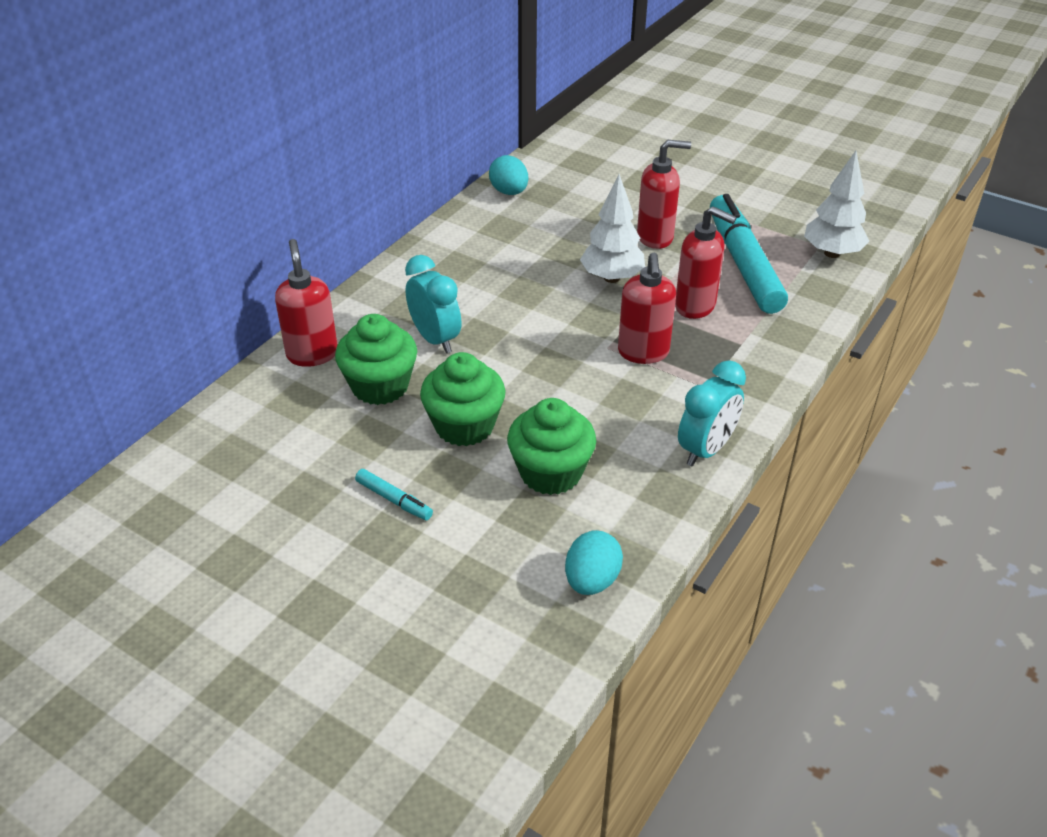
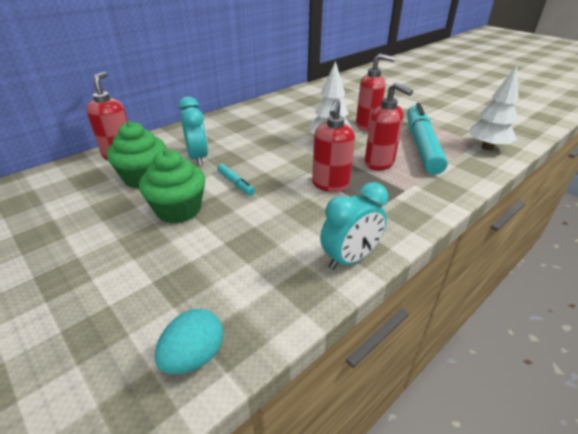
camera: 15 degrees right, 5 degrees down
(394, 500) = (91, 251): turquoise marker -> turquoise marker (235, 183)
(509, 192) = (290, 97): turquoise egg -> none
(550, 473) = (217, 253): green cupcake -> none

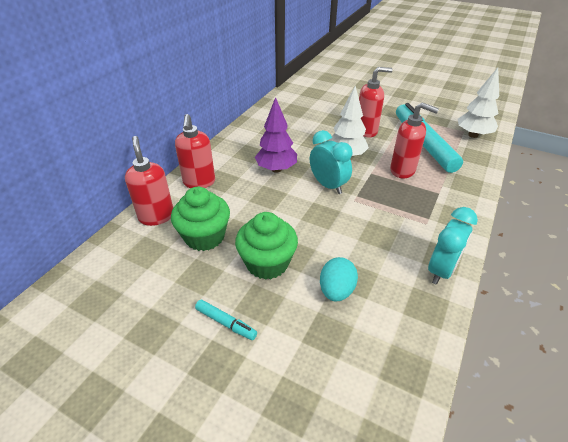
camera: 20 degrees left, 5 degrees up
(194, 356) = (388, 394): turquoise egg -> turquoise egg (336, 290)
(198, 158) = (240, 201): turquoise clock -> turquoise clock (328, 185)
(235, 183) = (297, 221): turquoise marker -> turquoise marker (226, 323)
(252, 140) = (276, 169): none -> purple tree
(330, 185) = (378, 202): red soap dispenser -> red soap dispenser (199, 182)

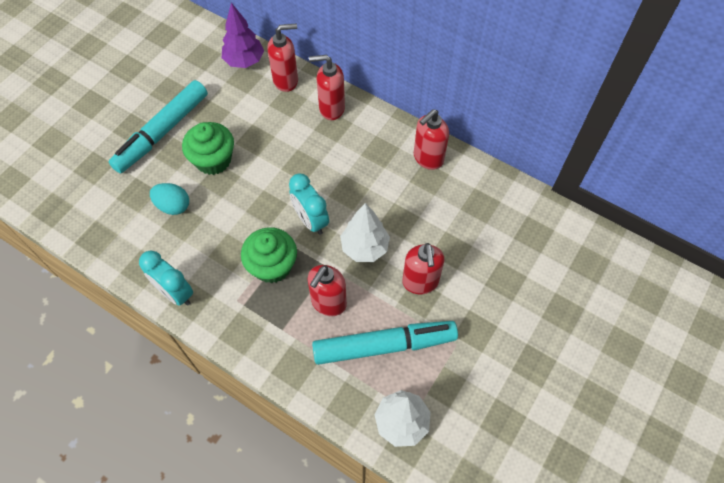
camera: 95 degrees right, 20 degrees up
(204, 236) = (253, 116): green cupcake -> green cupcake (272, 266)
(226, 323) = (162, 132): turquoise marker -> turquoise marker, size x2.39
(255, 130) = (428, 158): none -> red soap dispenser
(276, 169) = (346, 175): purple tree -> purple tree (244, 61)
(328, 185) = (310, 220): turquoise clock -> turquoise clock turned 90 degrees clockwise

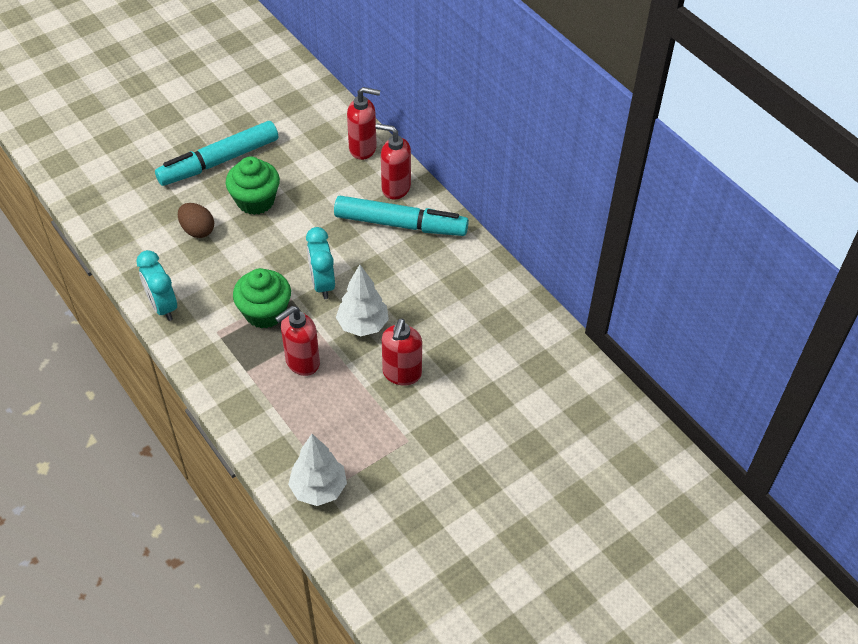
camera: 20 degrees right, 10 degrees down
(173, 206) = (197, 230): turquoise egg -> brown egg
(244, 61) = (330, 119): purple tree -> none
(384, 345) = (336, 417): turquoise marker -> turquoise marker (400, 224)
(428, 158) = (470, 263): red soap dispenser -> none

